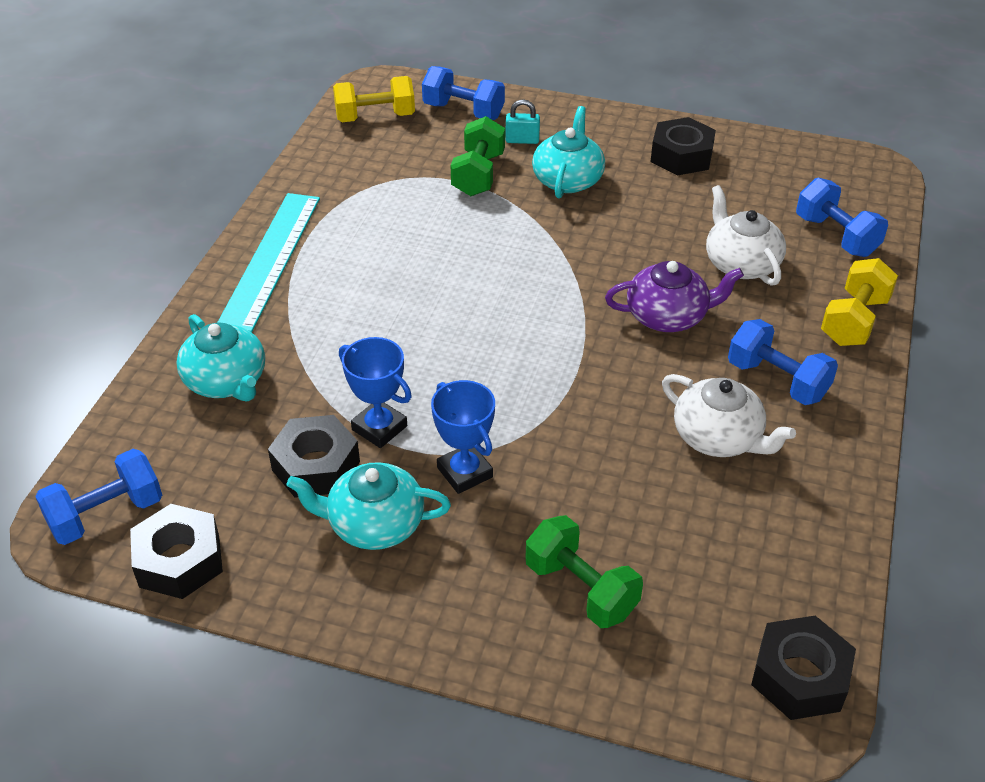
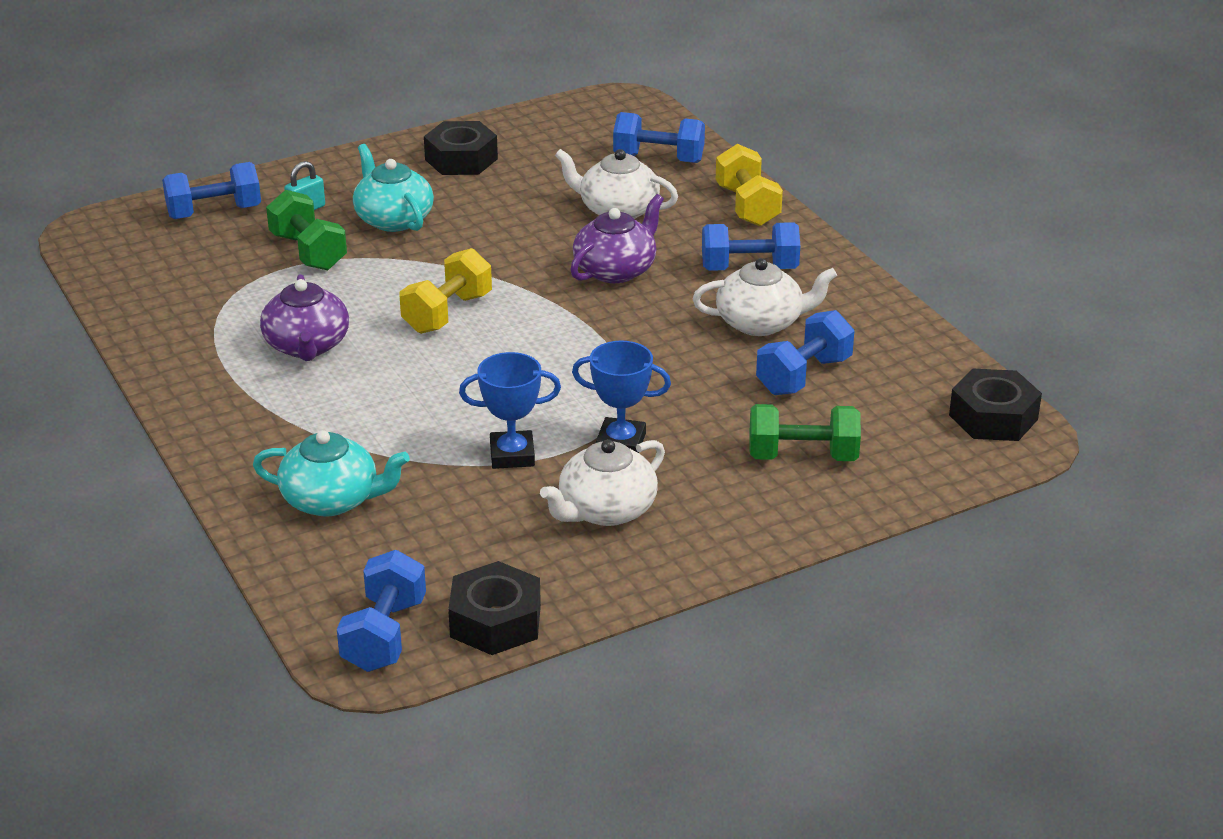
camera: 45 degrees left, 10 degrees down
(270, 259) = (221, 403): turquoise ruler -> none
(316, 466) = (502, 505): black nut -> none
(374, 524) = (606, 510): turquoise teapot -> white teapot
(375, 117) = (134, 255): yellow dumbbell -> yellow dumbbell (447, 313)
(377, 248) = (307, 346): none -> purple teapot
(686, 512) = (803, 376): none -> blue dumbbell

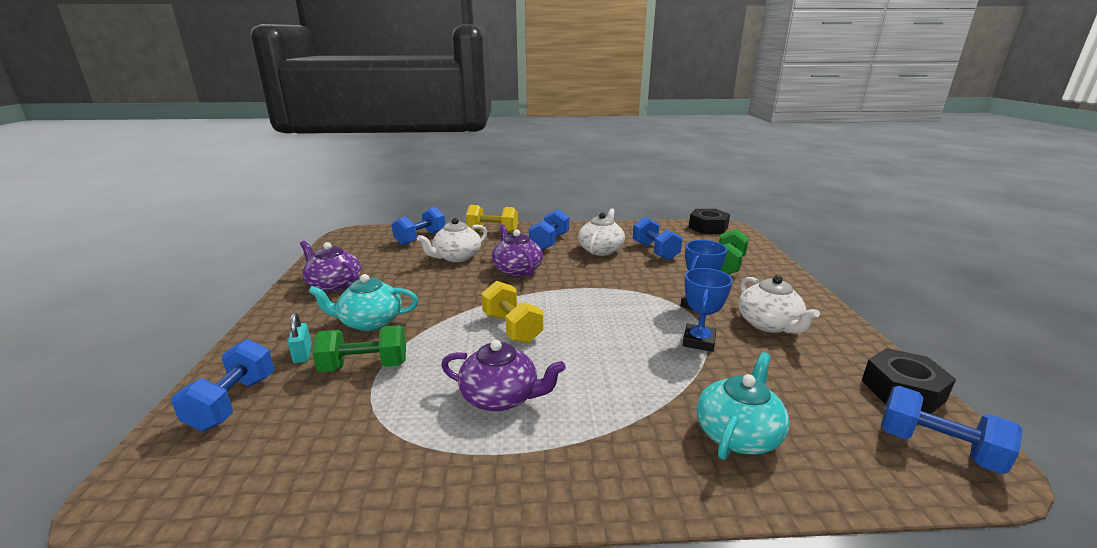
camera: 65 degrees left, 10 degrees down
(461, 159) = (334, 285): black nut -> purple teapot

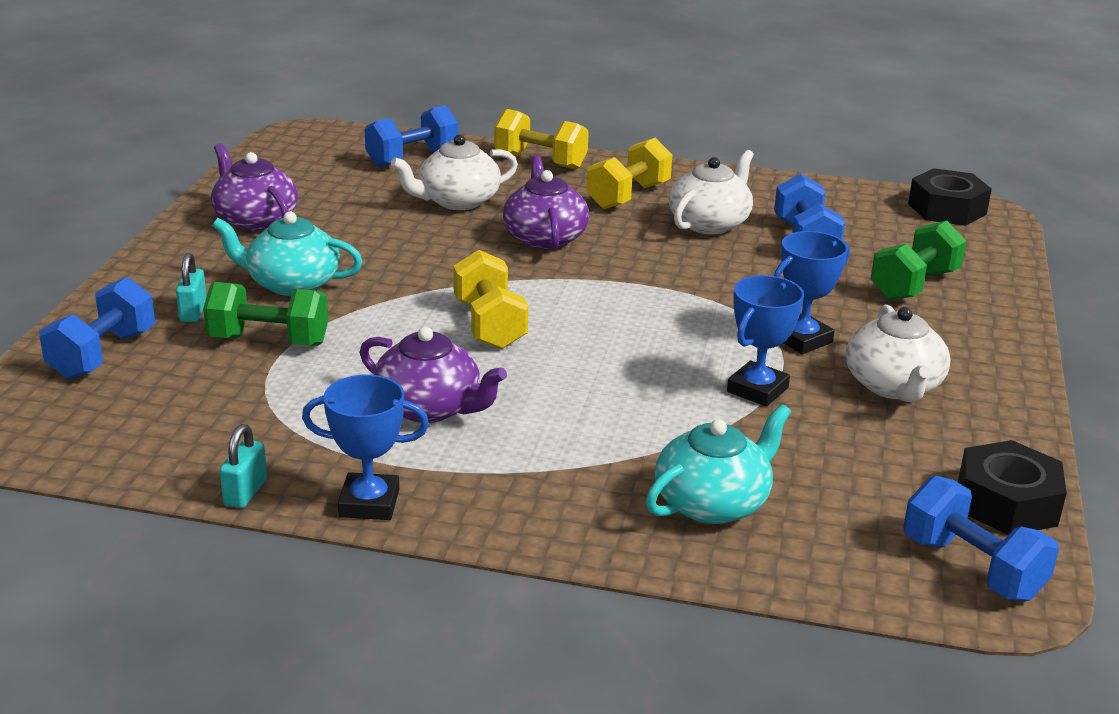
camera: 15 degrees right, 5 degrees up
(381, 514) = (245, 492): none -> turquoise padlock
(491, 498) = (369, 503): none -> blue trophy
(549, 242) = (628, 196): blue dumbbell -> yellow dumbbell

